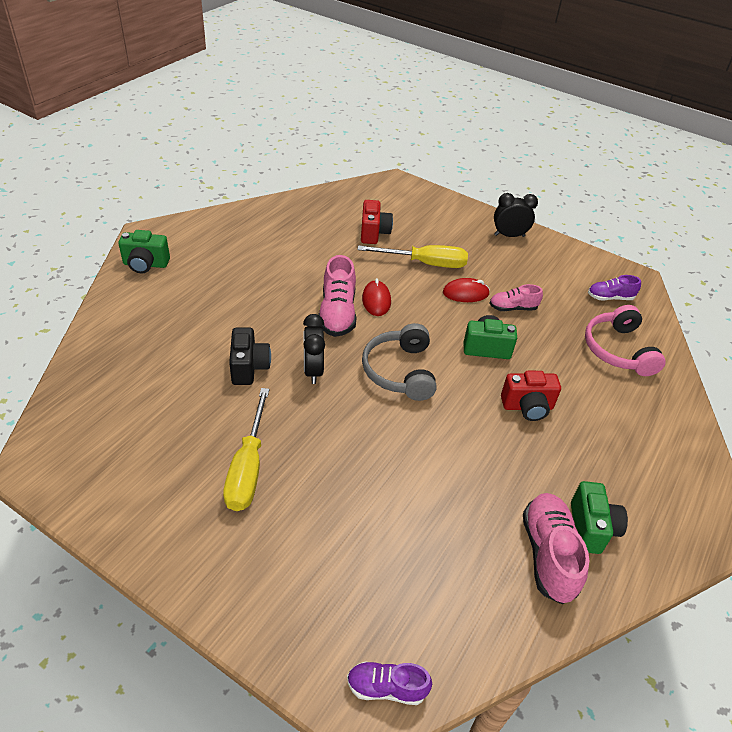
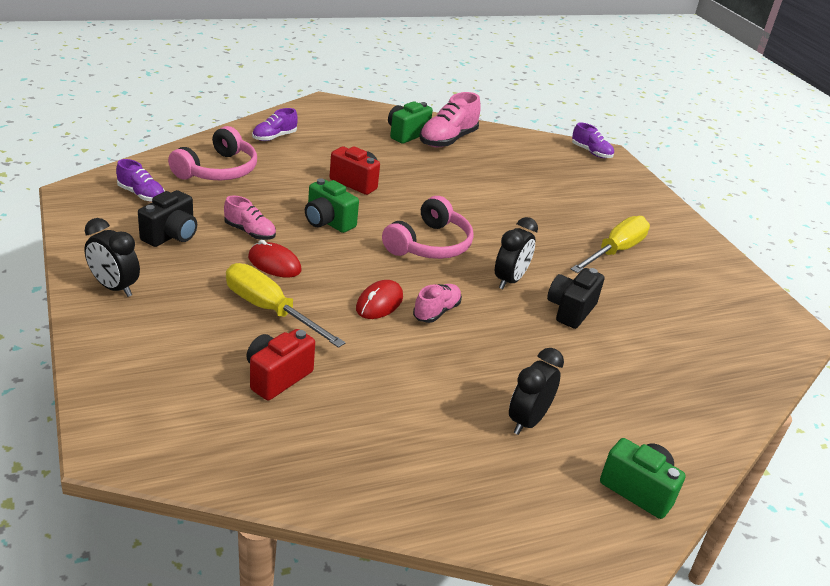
camera: 145 degrees left, 10 degrees down
(228, 272) = (527, 421): none -> black clock
(337, 313) = (436, 312): pink shoe -> pink shoe, size x0.60
(400, 371) = (429, 244): grey headphones -> pink headphones
(543, 279) = (171, 235): none -> black camera
(658, 421) = (274, 137): none -> purple shoe

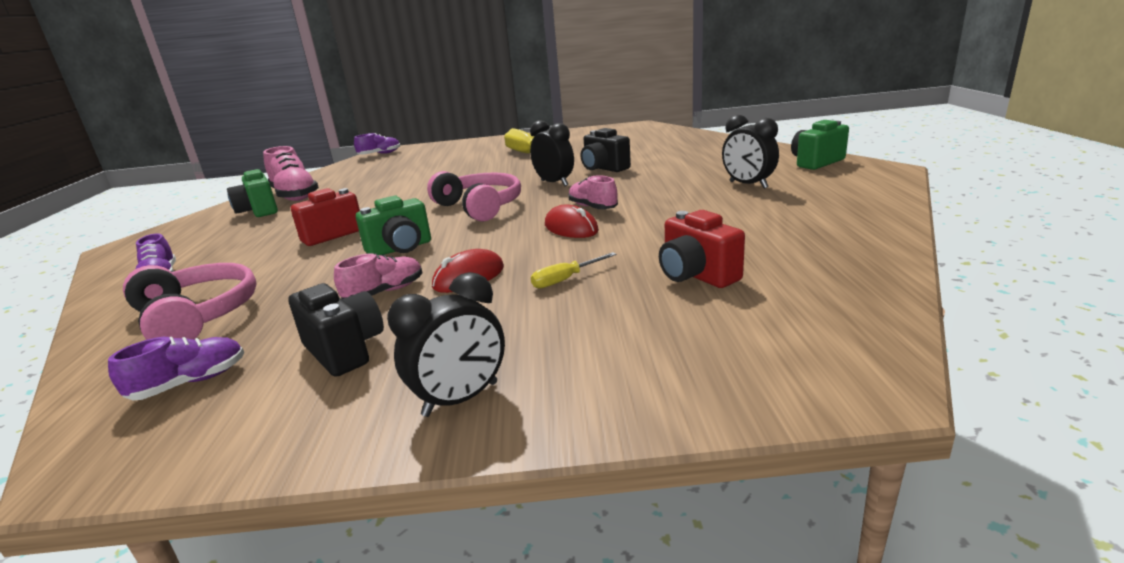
camera: 65 degrees left, 10 degrees down
(270, 310) = (565, 280): yellow screwdriver -> yellow screwdriver, size x0.49

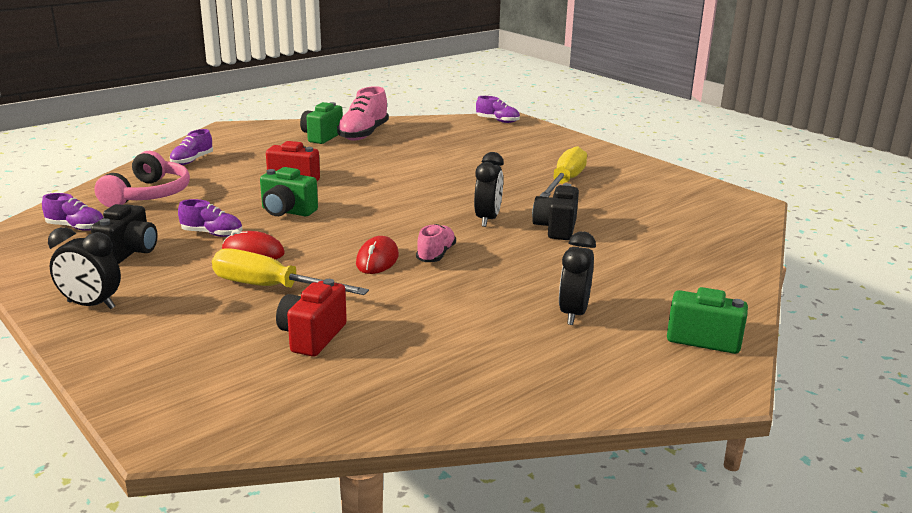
camera: 50 degrees right, 0 degrees up
(385, 292) = (212, 234): pink shoe -> purple shoe
(479, 207) = (396, 209): pink headphones -> none
(565, 280) = (271, 288): yellow screwdriver -> yellow screwdriver, size x2.04

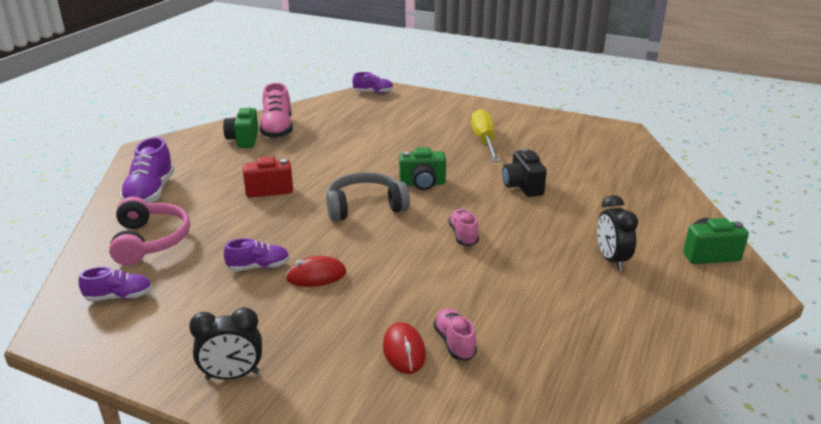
camera: 25 degrees left, 5 degrees up
(129, 252) = (204, 309): black camera -> none
(192, 160) = (150, 193): purple shoe -> purple shoe, size x1.66
(271, 288) = (370, 306): yellow screwdriver -> none
(287, 212) = (299, 226): green camera -> green camera (422, 184)
(312, 337) = (454, 343): red camera -> pink shoe
(367, 210) = (365, 207): none -> grey headphones
(377, 260) = (425, 253): red mouse -> red mouse (404, 351)
(488, 219) = (466, 191): black clock -> none

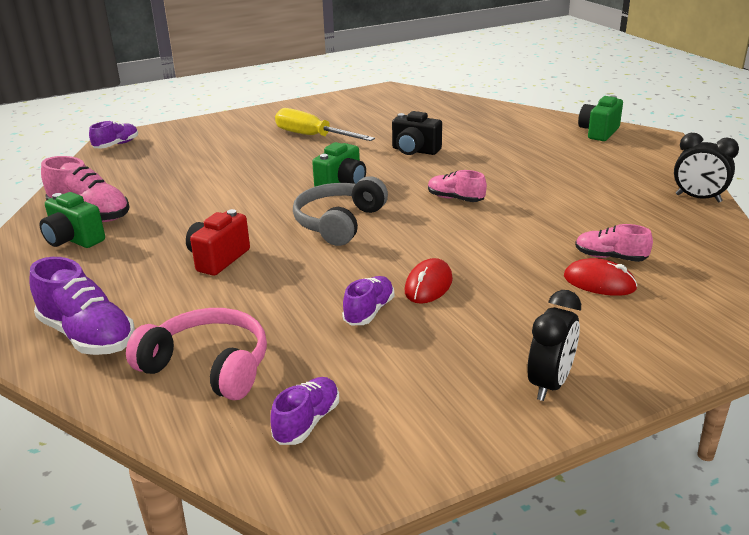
camera: 50 degrees left, 0 degrees up
(611, 260) = (566, 162): black clock -> black clock (698, 198)

